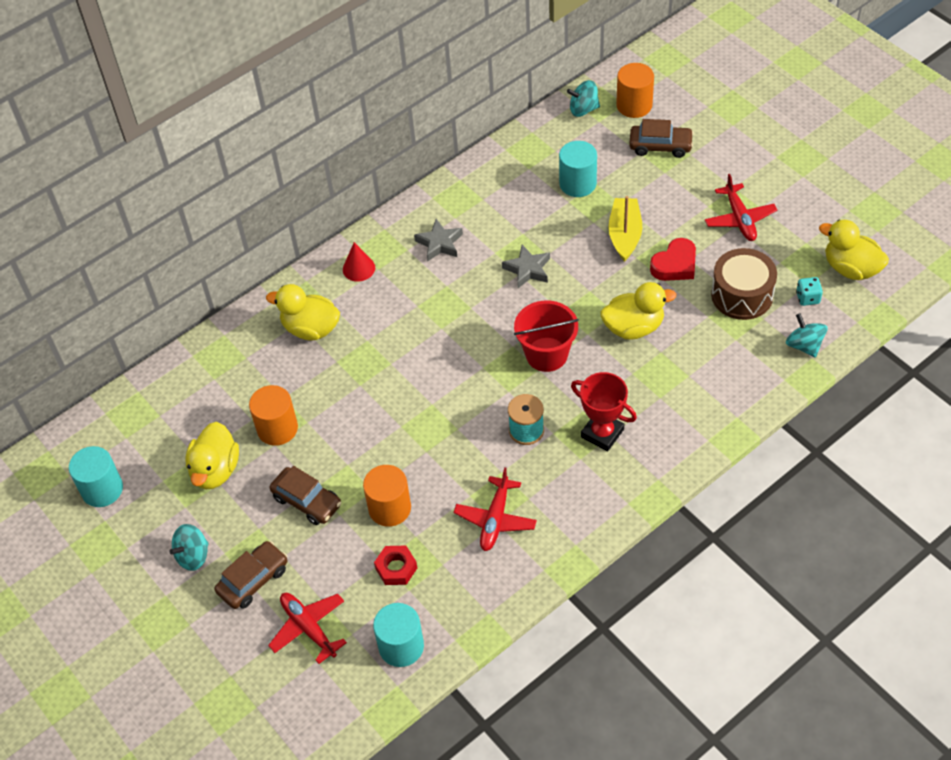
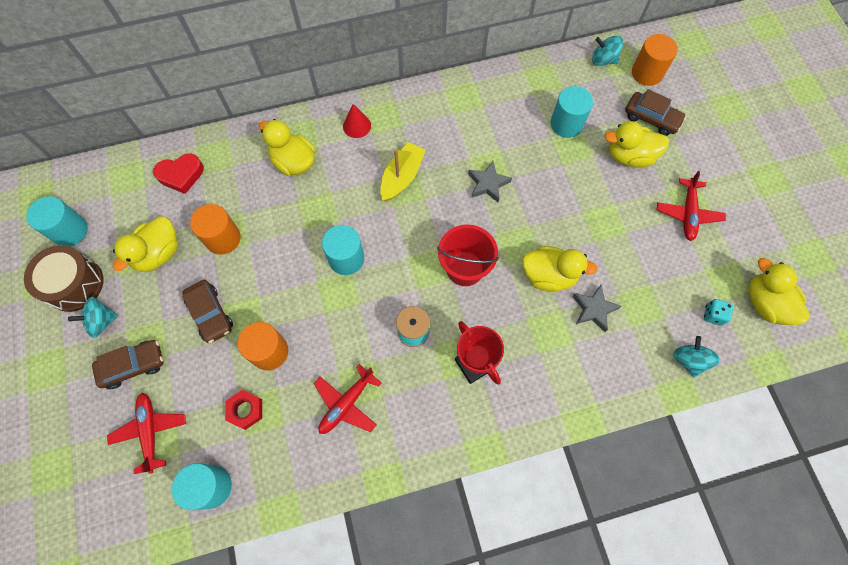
camera: 20 degrees right, 15 degrees up
(420, 394) = (346, 258): none -> turquoise cylinder
(439, 243) = (430, 131): grey star -> grey star (594, 309)
(625, 235) = (583, 186): yellow boat -> yellow boat (402, 177)
(656, 189) = (629, 156): none -> yellow duck
(675, 265) = (612, 233): red heart -> red heart (181, 175)
(742, 295) = (656, 286): brown drum -> brown drum (74, 284)

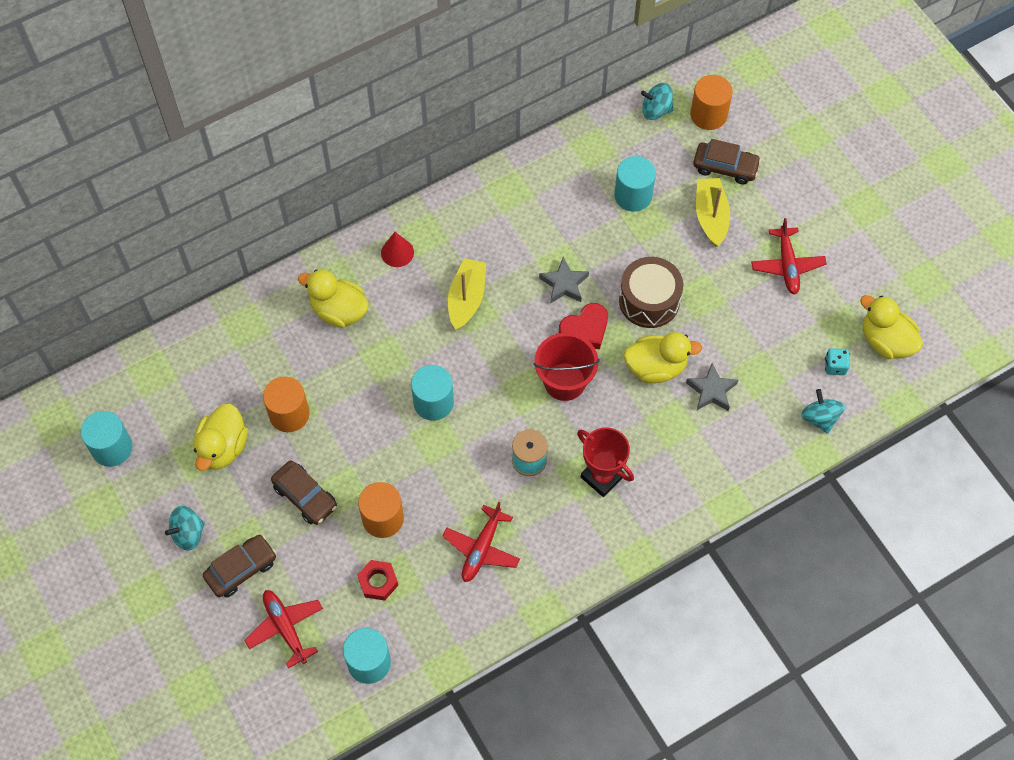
camera: 15 degrees left, 5 degrees down
(74, 284) = (141, 503): brown drum -> brown drum (649, 301)
(181, 175) = (215, 356): red heart -> red heart (585, 330)
(629, 156) = (711, 216): yellow duck -> yellow boat

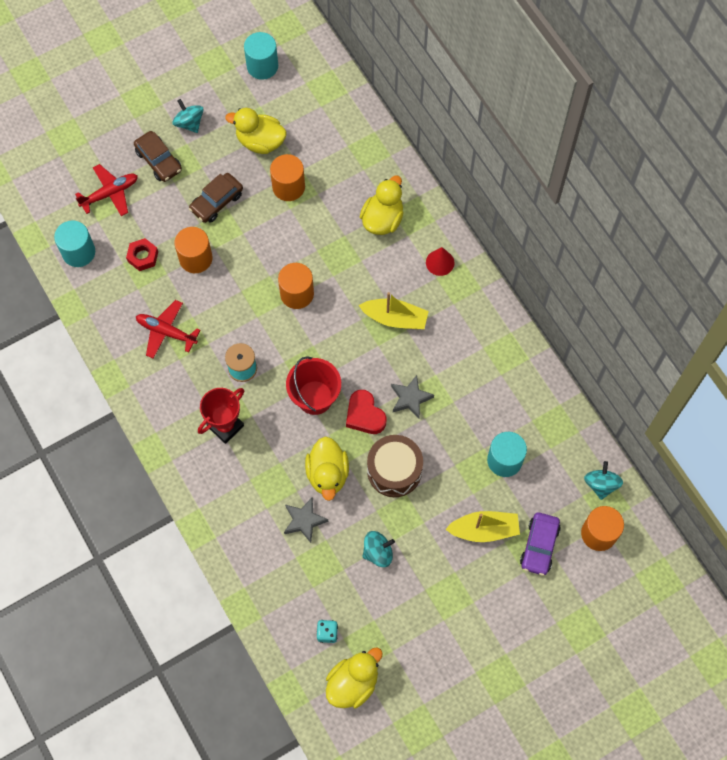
camera: 90 degrees right, 5 degrees up
(433, 402) = (297, 294): turquoise cylinder -> orange cylinder
(725, 167) = (539, 546): brown car -> purple car
(787, 265) = (433, 597): red plane -> none
(819, 418) = (275, 614): turquoise spinning top -> turquoise spinning top (378, 552)

